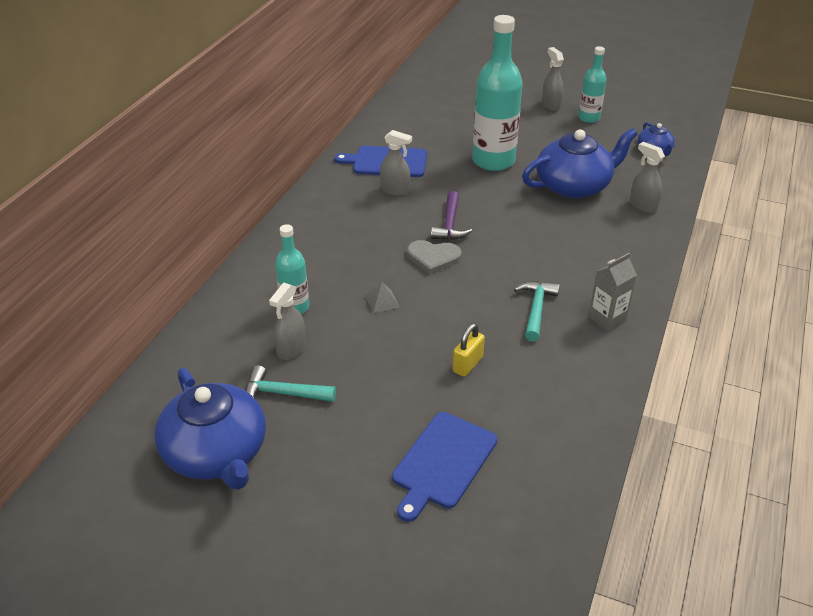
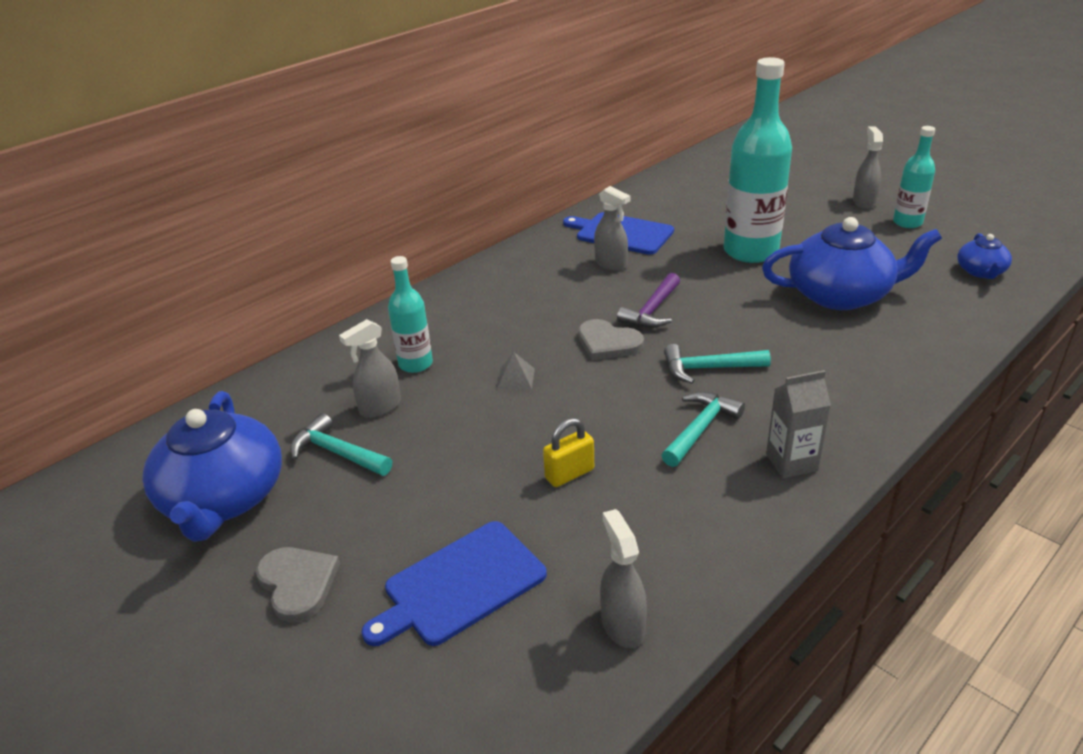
camera: 25 degrees right, 5 degrees down
(325, 497) = (298, 584): none -> grey heart
(516, 262) = (708, 368): none -> turquoise hammer
(642, 206) = (925, 334): grey spray bottle -> grey spray bottle (622, 625)

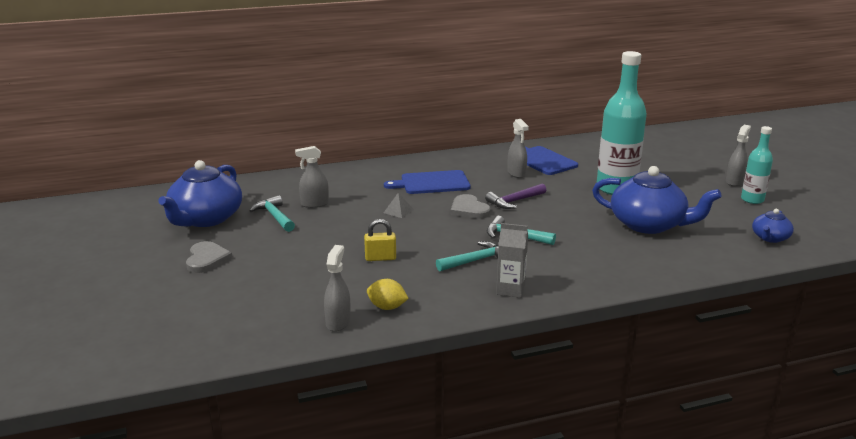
camera: 25 degrees right, 10 degrees down
(415, 364) = (352, 191): turquoise bottle -> none
(460, 585) = (278, 283): blue cutting board -> blue cutting board (432, 183)
(664, 564) = (387, 307): none -> yellow lemon

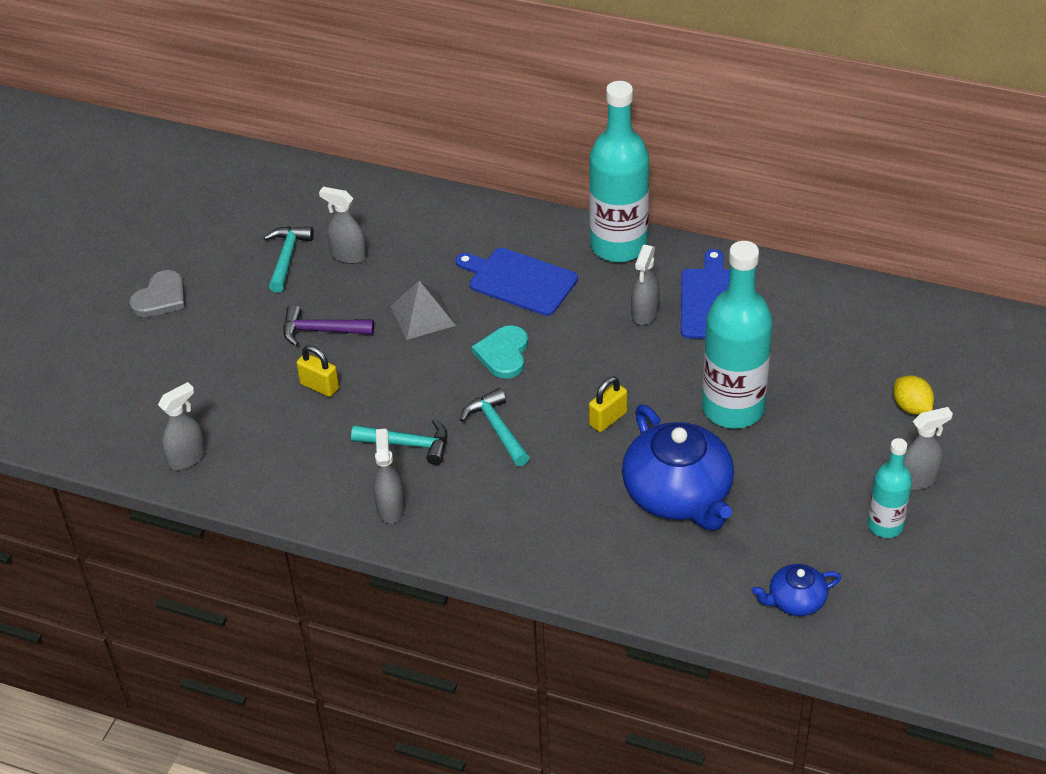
camera: 40 degrees right, 20 degrees up
(205, 219) = (217, 226): blue teapot -> none
(387, 307) = (249, 463): yellow lemon -> yellow lemon (911, 407)
(398, 211) = (422, 315): grey pyramid -> grey pyramid, size x1.66
(463, 157) = (618, 246): none -> turquoise bottle
(469, 209) = (503, 354): grey heart -> turquoise heart
(510, 289) = (390, 508): grey carton -> grey spray bottle
(514, 201) = (573, 367): purple hammer -> purple hammer (321, 331)
(565, 212) = (608, 419): none -> yellow padlock

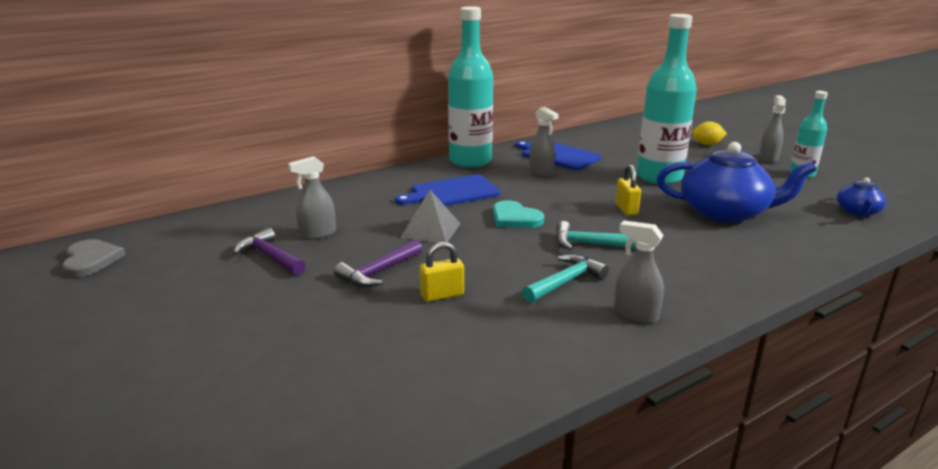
camera: 55 degrees left, 20 degrees down
(160, 297) = (191, 332): grey heart -> grey heart (91, 260)
(187, 458) = (434, 403): grey spray bottle -> none
(287, 257) = (270, 256): turquoise hammer -> purple hammer

